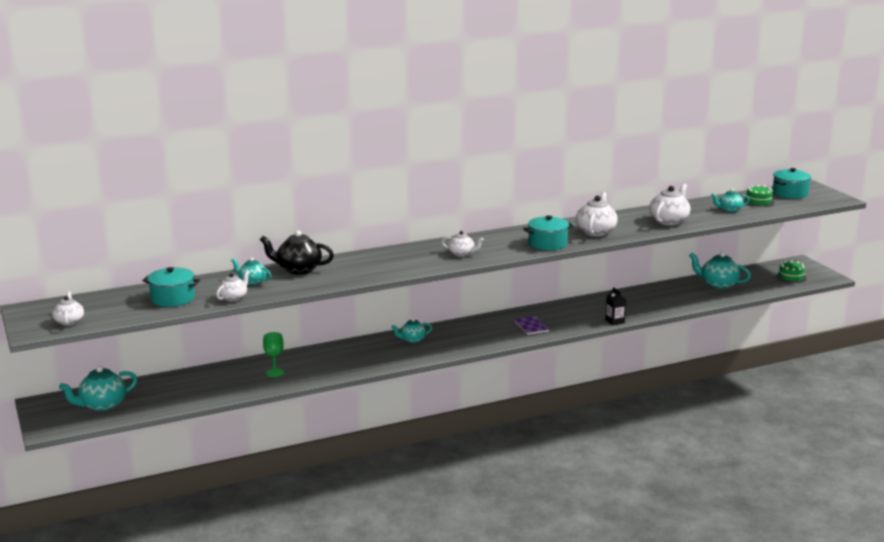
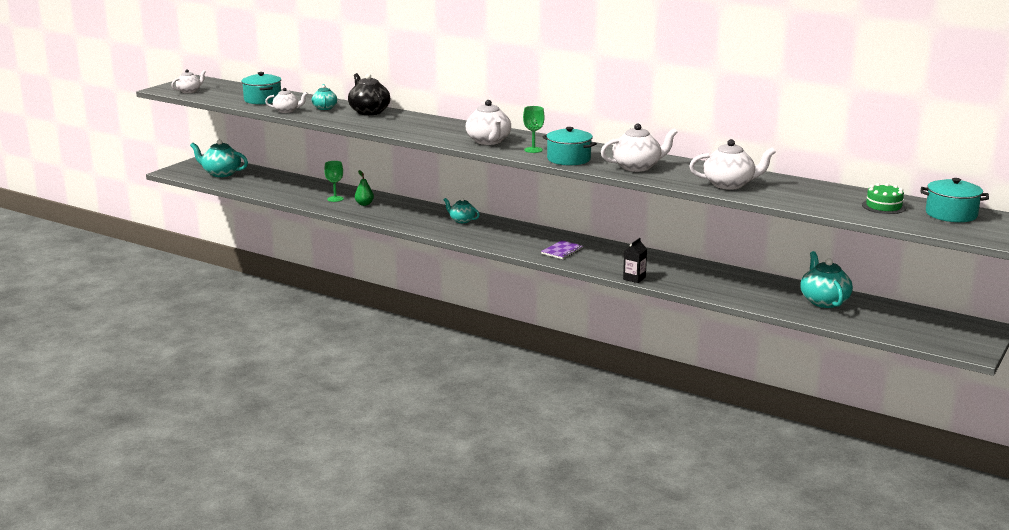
camera: 55 degrees right, 0 degrees up
(309, 365) = (364, 204): none -> green pear
(462, 254) = (488, 141): white teapot -> white teapot, size x1.64
(507, 247) = (533, 150): none -> green goblet
(729, 210) = (824, 200): turquoise teapot -> none
(791, 277) = (926, 331): green cake -> none

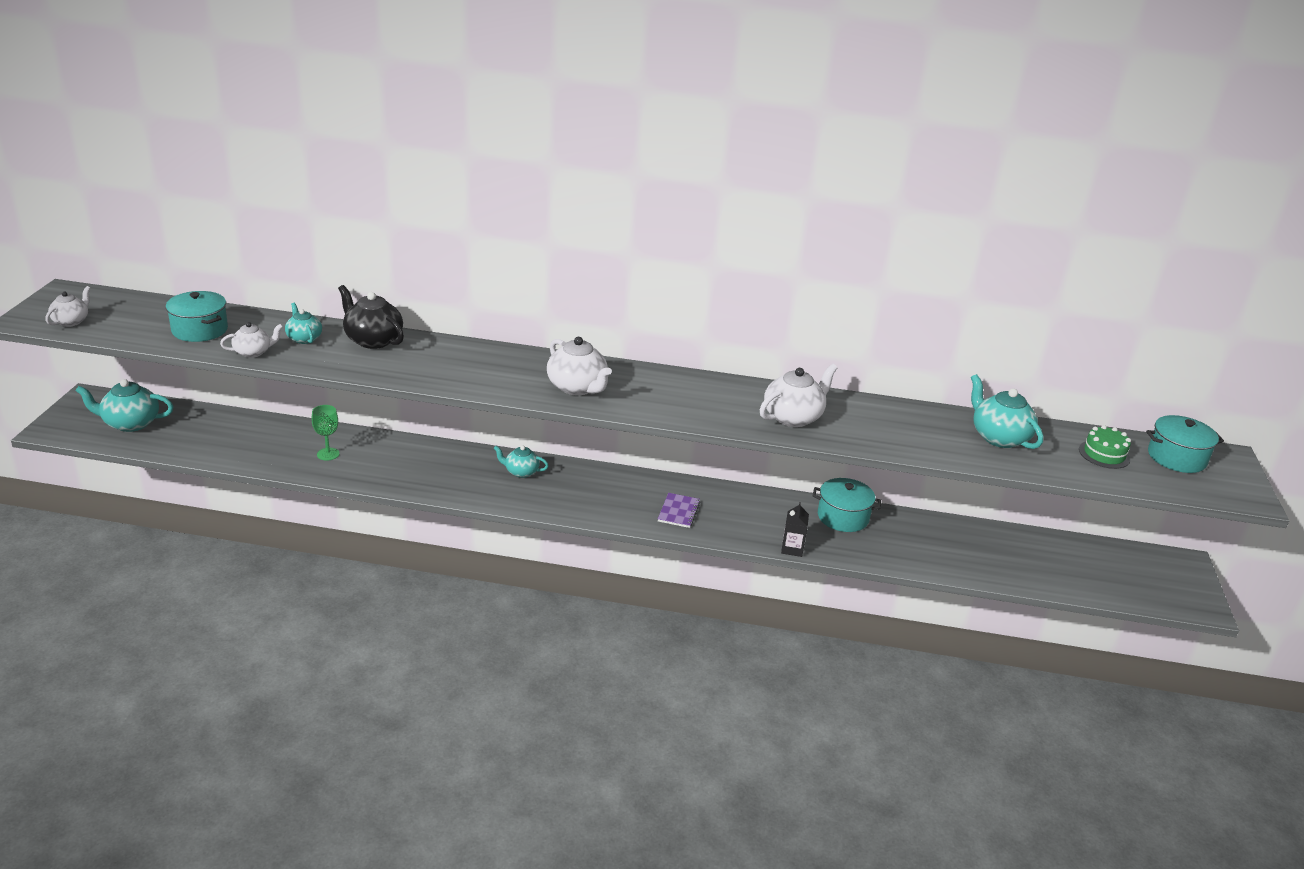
camera: 25 degrees left, 10 degrees up
(364, 204) = (374, 459): green pear -> none
(533, 150) = (645, 398): green goblet -> none
(569, 159) = (702, 412): turquoise pot -> turquoise pot (843, 517)
(729, 185) = (920, 438): white teapot -> none
(824, 301) = (1010, 550): turquoise teapot -> turquoise teapot (999, 437)

